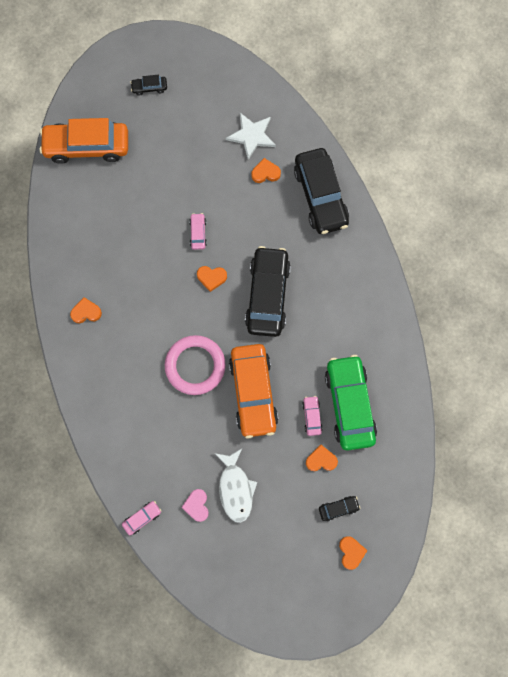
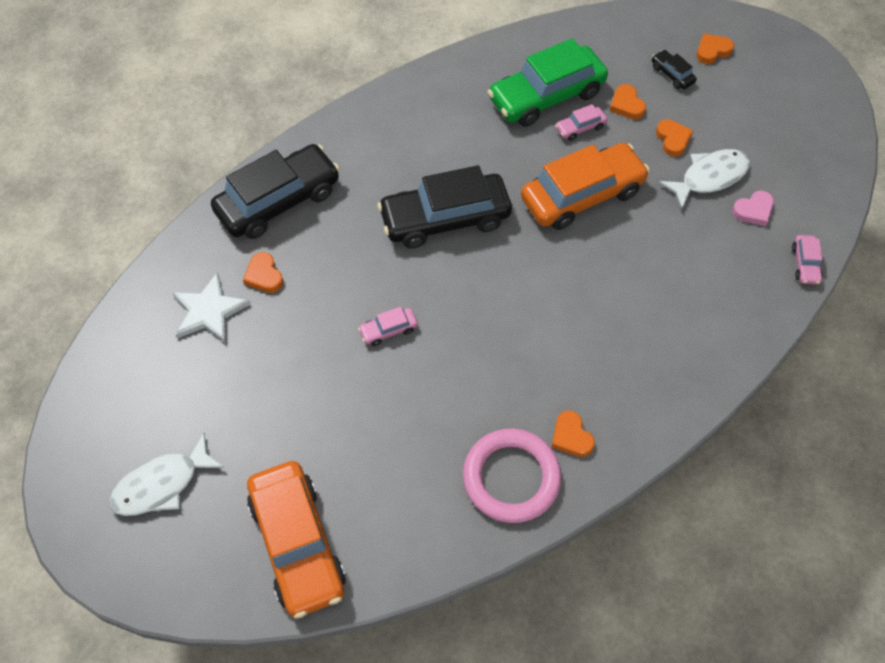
camera: 110 degrees left, 15 degrees down
(142, 518) = (805, 264): pink car -> pink car turned 120 degrees counterclockwise
(149, 87) = (162, 484): black car -> white fish
(195, 366) = (580, 270): pink ring -> pink ring (511, 478)
(211, 278) = (448, 291): orange heart -> orange heart (673, 139)

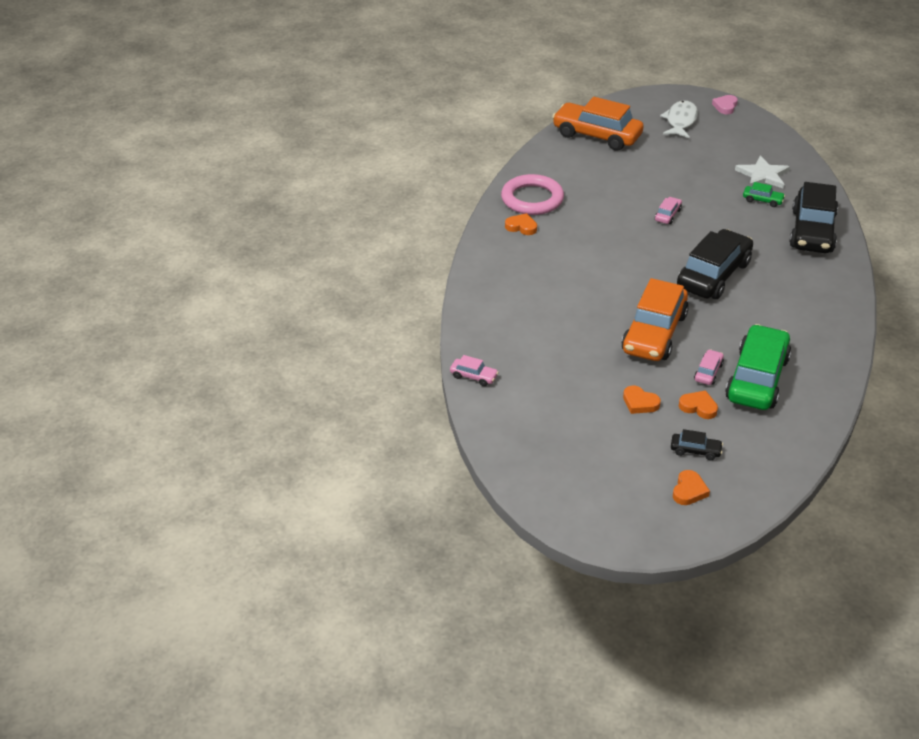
camera: 140 degrees right, 20 degrees down
(264, 275) = (762, 200): orange heart -> green car
(709, 177) = (588, 393): white fish -> none
(753, 210) = (537, 389): pink heart -> pink heart (725, 106)
(805, 264) = (473, 376): pink car -> pink car turned 150 degrees clockwise

